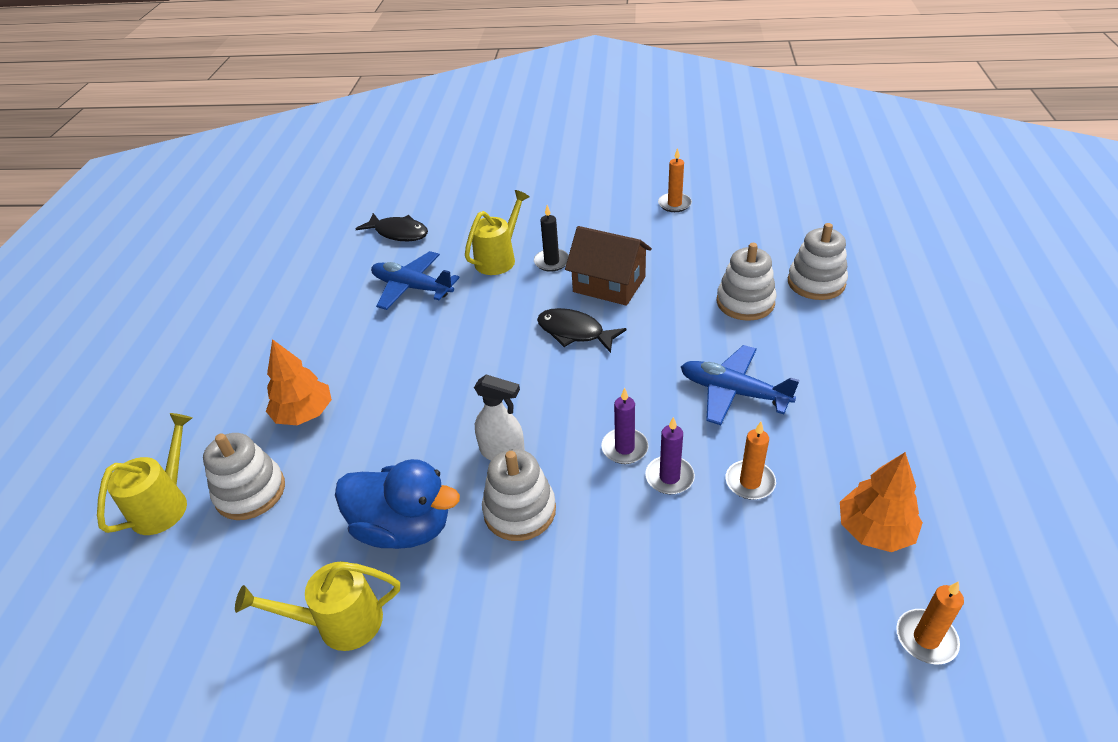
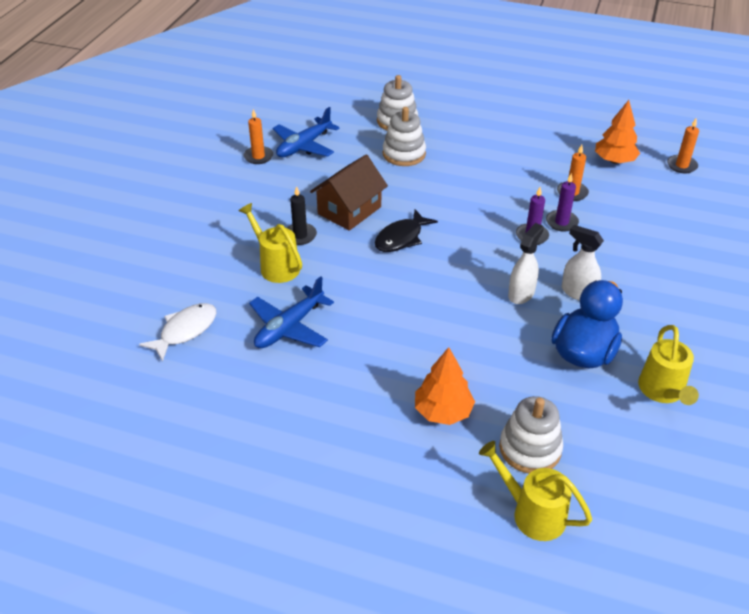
camera: 80 degrees left, 0 degrees up
(398, 233) = (185, 331): black fish -> white fish
(519, 511) = (578, 292): white stacking toy -> white spray bottle
(733, 392) = (493, 180): blue plane -> blue plane (304, 146)

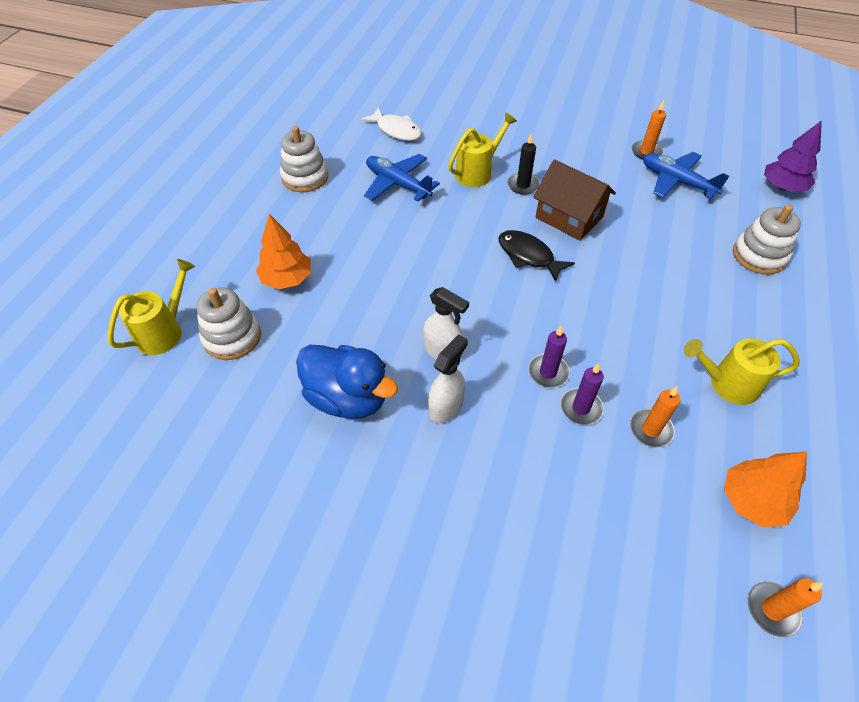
camera: 90 degrees right, 10 degrees up
(316, 97) = (782, 187): none -> purple tree
(404, 154) = (688, 261): white stacking toy -> white stacking toy (305, 177)
(663, 392) = (281, 466): yellow watering can -> yellow watering can (726, 384)

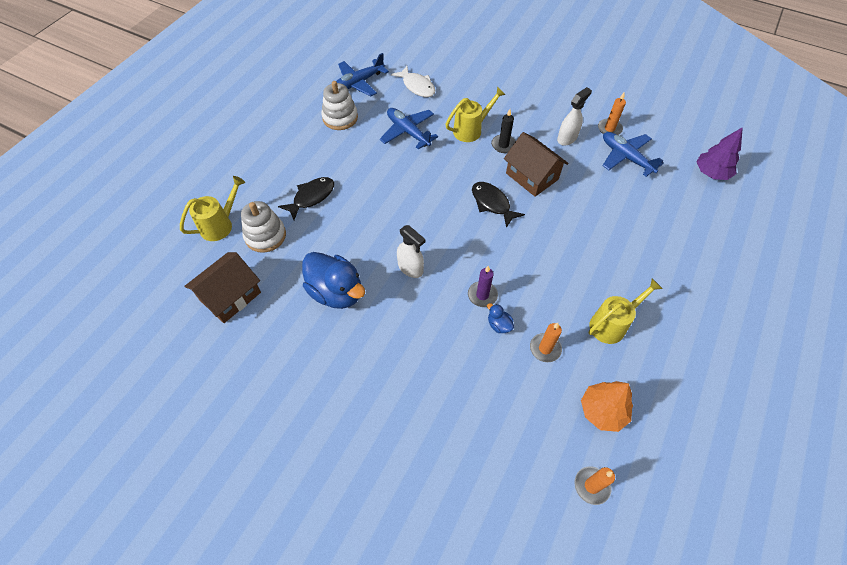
camera: 10 degrees right, 5 degrees up
(195, 426) = (230, 296): none -> brown house
(287, 279) = (311, 197): orange tree -> black fish
(320, 134) = (358, 83): none -> blue plane
(446, 407) = (403, 309): white spray bottle -> white spray bottle (567, 138)
(581, 408) = (499, 325): purple candle -> blue duck
(726, 384) = (612, 324): yellow watering can -> yellow watering can turned 135 degrees clockwise
(759, 256) = (672, 228): white stacking toy -> none

